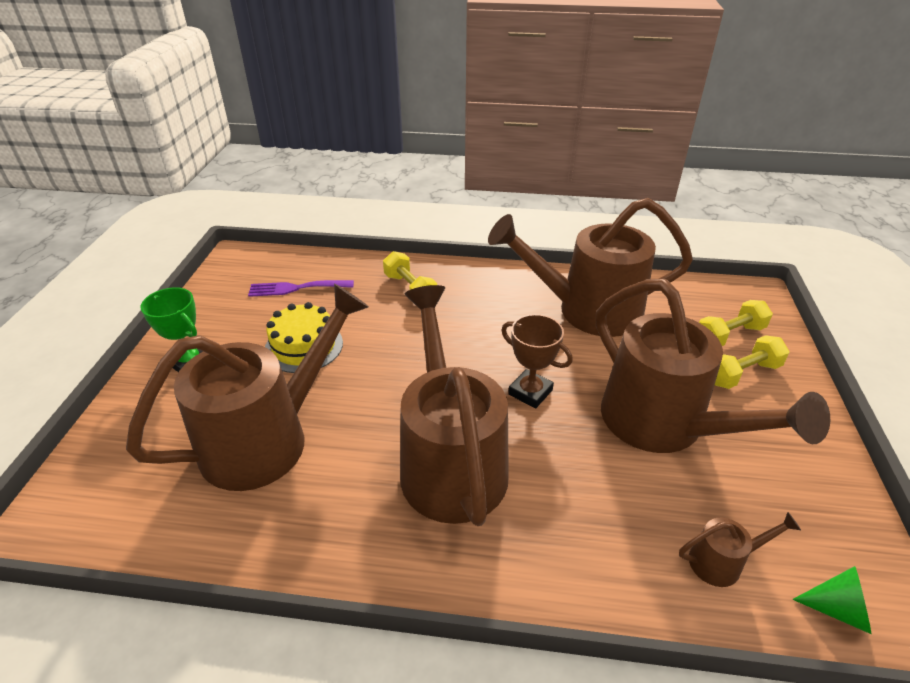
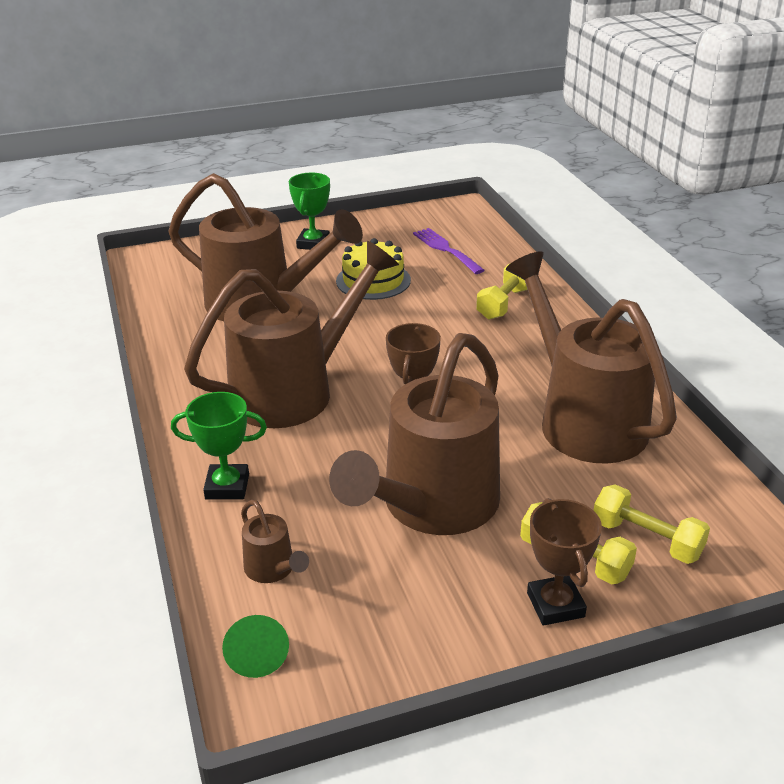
camera: 65 degrees right, 5 degrees down
(584, 564) = (227, 486): none -> green trophy
(789, 401) = (555, 605): none -> brown trophy

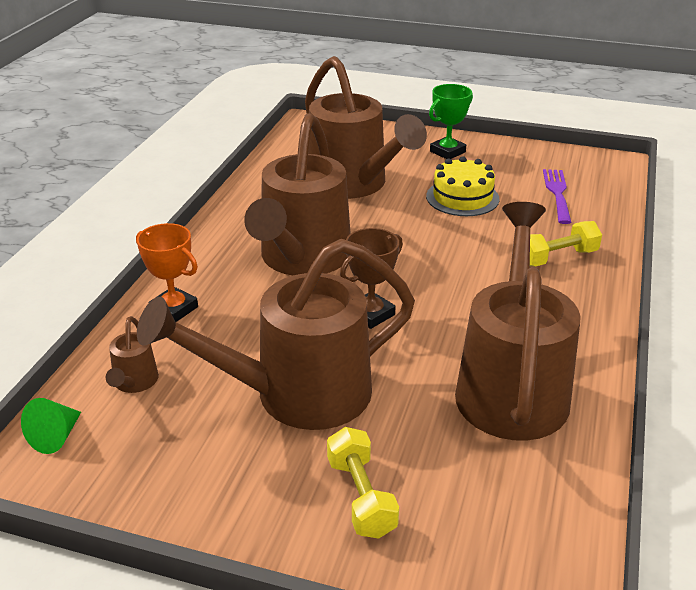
camera: 35 degrees right, 0 degrees up
(227, 486) = (174, 309): green trophy -> orange trophy
(295, 390) = (301, 260): brown watering can -> brown watering can turned 105 degrees clockwise
(555, 605) = (299, 525): brown trophy -> none
(646, 539) = (444, 516): yellow dumbbell -> none

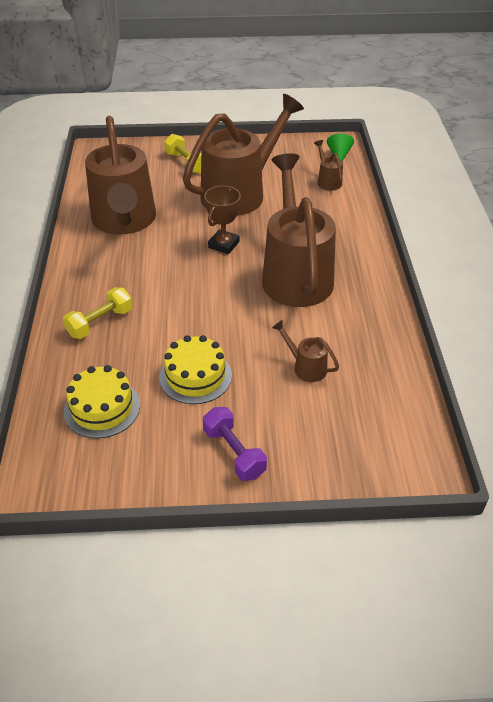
camera: 160 degrees right, 10 degrees up
(174, 309) = (347, 221): orange trophy -> none
(353, 185) = (305, 367): brown watering can -> brown watering can, size x0.40
(447, 152) = (234, 453): green trophy -> purple dumbbell
(557, 193) = (102, 408): purple fork -> yellow cake

